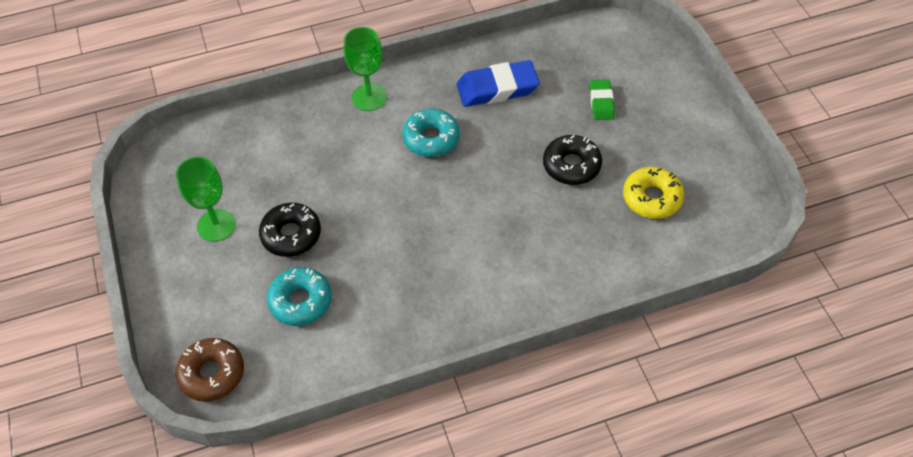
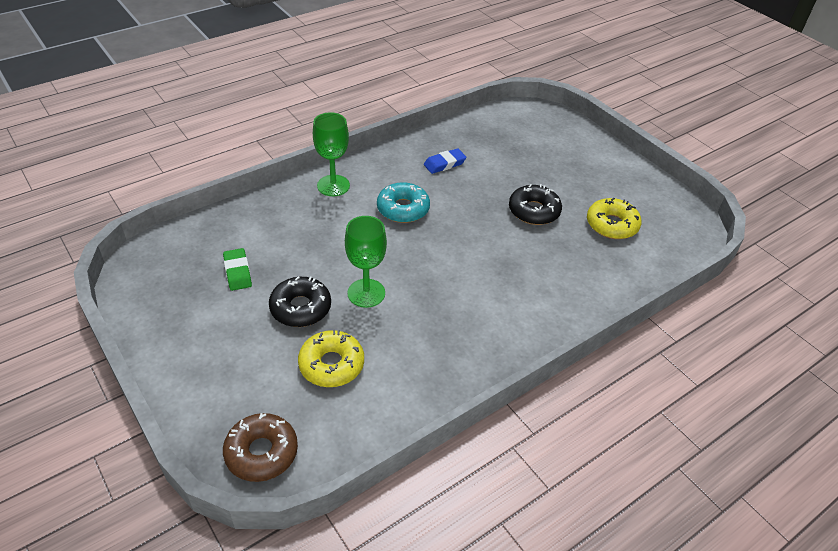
camera: 20 degrees left, 10 degrees down
(216, 225) = (221, 313): green goblet -> green goblet (366, 293)
(300, 301) = (331, 364): turquoise donut -> yellow donut
(497, 88) = (444, 164): blue eraser -> blue eraser, size x0.58
(601, 102) = (536, 162): green eraser -> green eraser (238, 272)

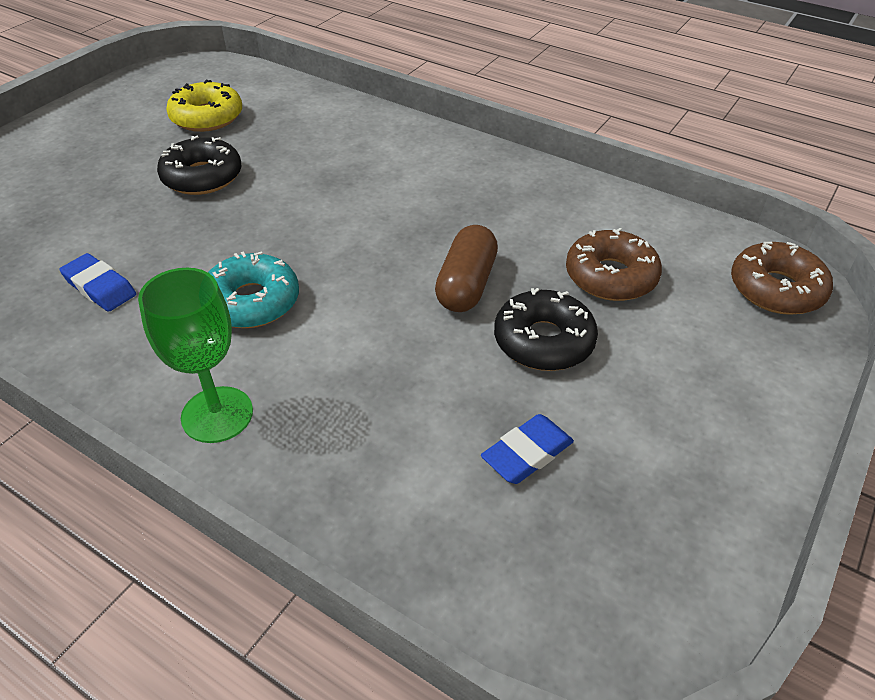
camera: 110 degrees left, 0 degrees up
(238, 272) = (527, 453): green eraser -> blue eraser
(331, 364) = (610, 276): yellow donut -> brown donut
(366, 293) = (466, 285): green goblet -> brown capsule

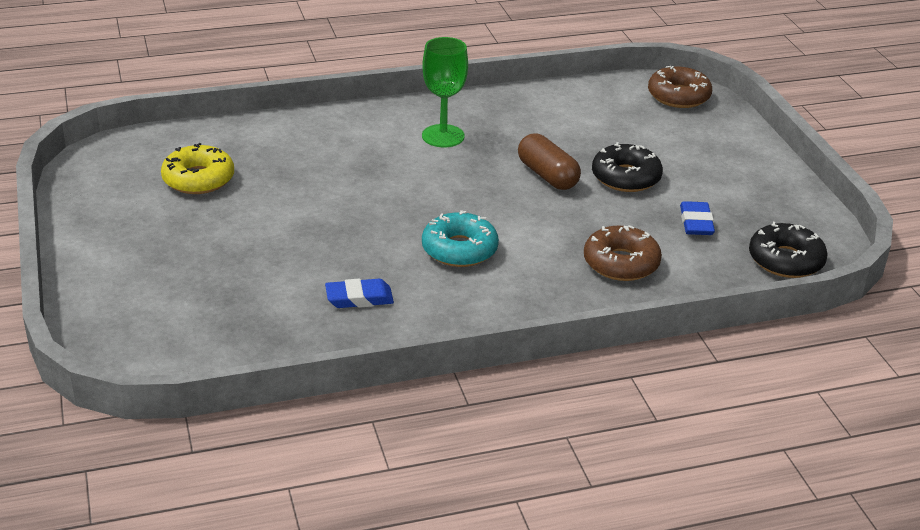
camera: 50 degrees left, 10 degrees down
(202, 177) = (283, 212): black donut -> black donut (785, 260)
(217, 414) = (547, 300): green goblet -> green goblet (443, 136)
(610, 276) = (604, 132): brown donut -> brown donut (621, 263)

